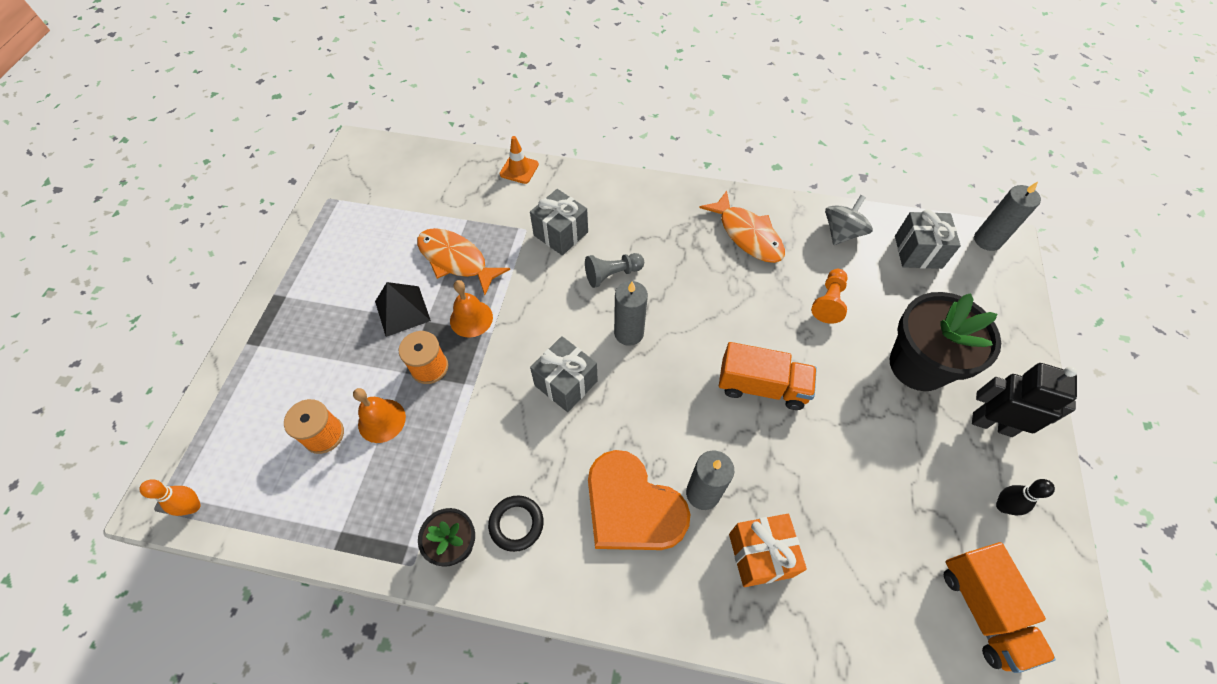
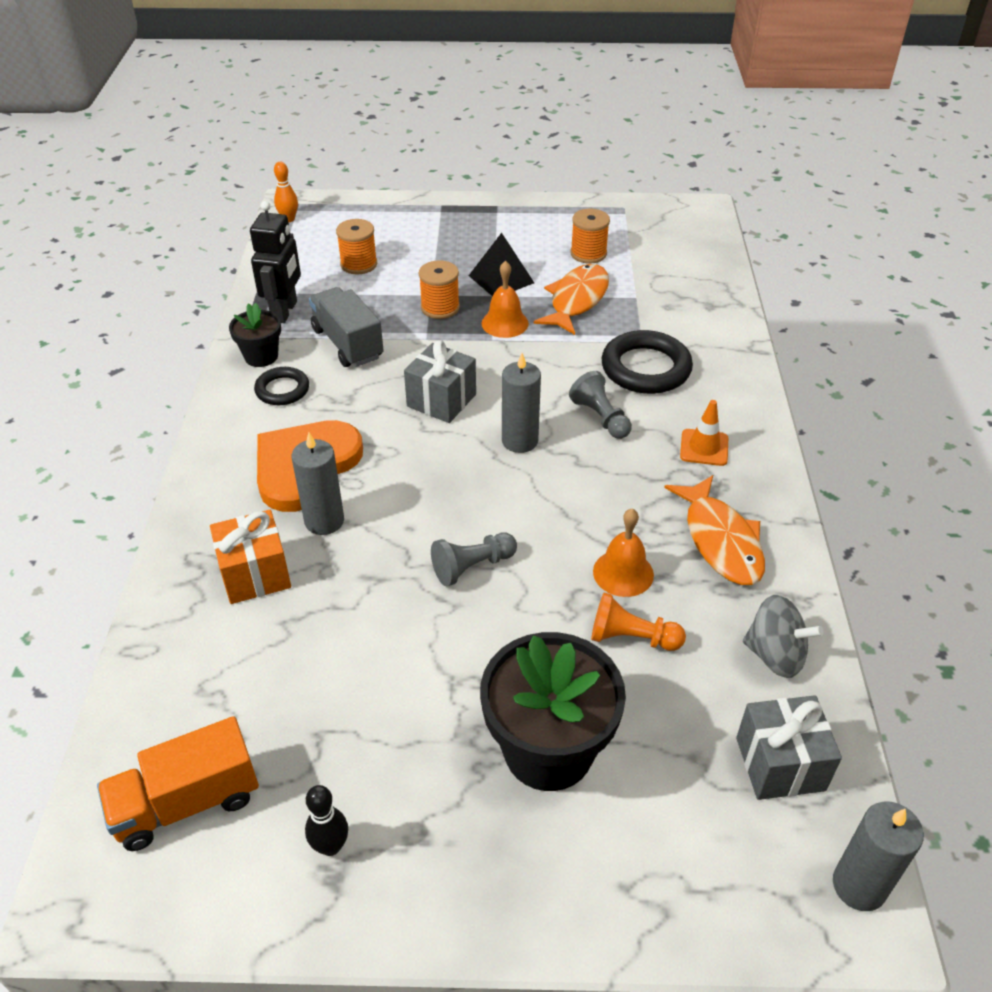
camera: 80 degrees right, 15 degrees down
(381, 420) = (378, 292): orange bell -> orange bell (623, 573)
(390, 238) = (588, 254): none -> orange spool
(460, 456) = (348, 343): none -> grey truck
(519, 169) = (731, 321): orange traffic cone -> orange traffic cone (704, 448)
(561, 234) = (646, 368): grey gift -> black ring
(747, 235) = (720, 540): orange fish -> orange fish turned 60 degrees counterclockwise
(761, 386) = (472, 567): orange truck -> grey pawn
(992, 424) = (464, 847): black robot -> black robot (285, 311)

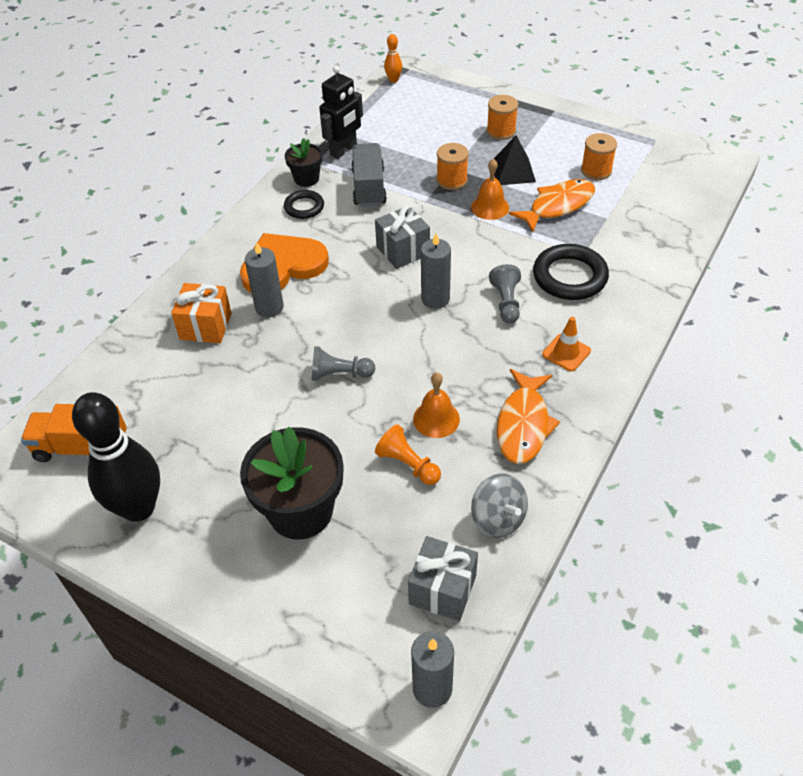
camera: 30 degrees right, 5 degrees up
(330, 846) = (138, 508): black bowling pin -> black bowling pin, size x2.36
(359, 264) = (418, 129): orange spool -> orange spool (501, 131)

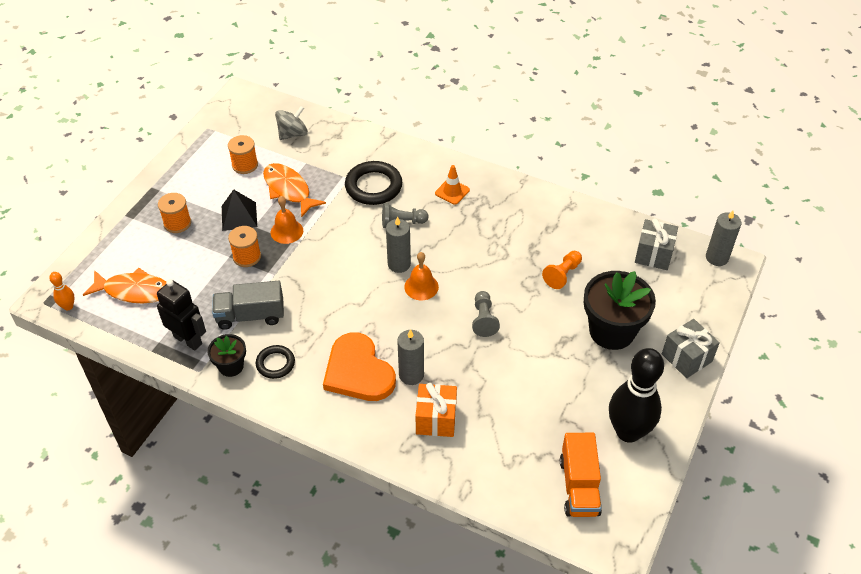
camera: 95 degrees left, 0 degrees up
(403, 250) = (340, 287): grey gift -> grey gift (686, 358)
(436, 419) = (520, 261): orange bell -> orange bell (421, 287)
(498, 519) = (597, 229): grey spinning top -> grey spinning top (293, 134)
(523, 424) = (519, 215): orange fish -> orange fish (134, 291)

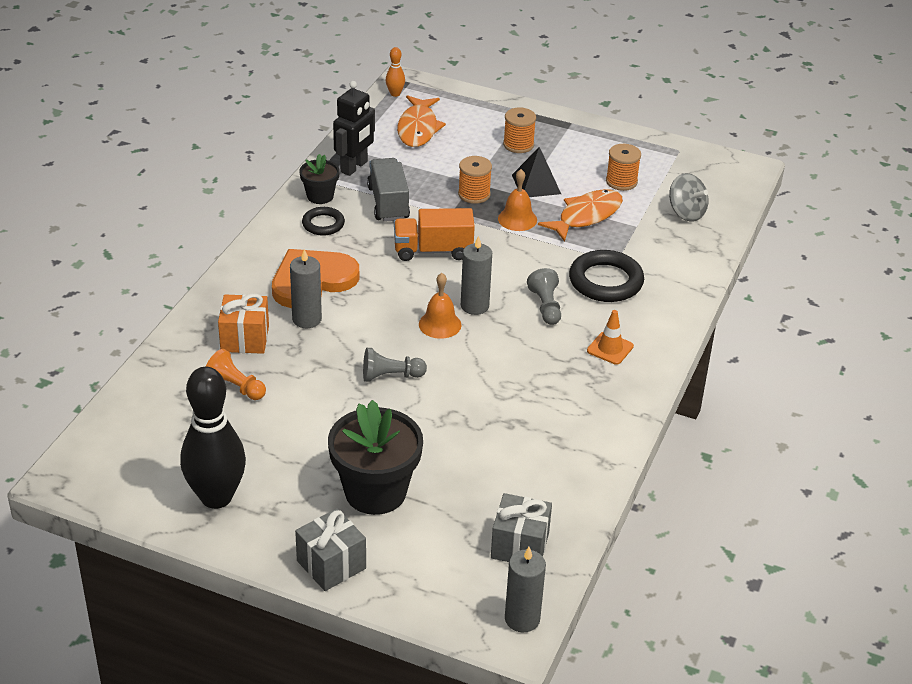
camera: 85 degrees right, 10 degrees down
(562, 275) = (471, 449): orange pawn -> orange pawn (235, 386)
(579, 486) = (145, 450): orange truck -> orange truck (433, 250)

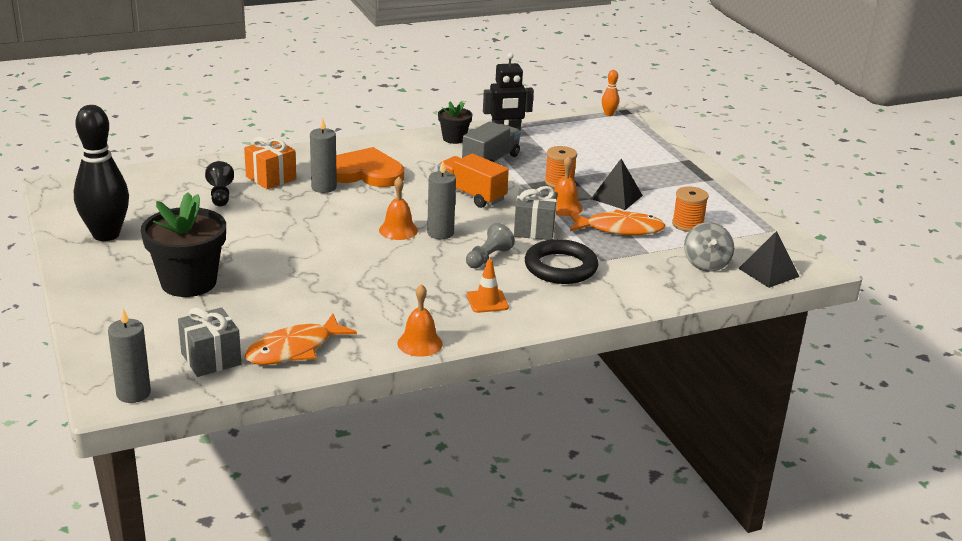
camera: 45 degrees right, 10 degrees down
(235, 386) = (220, 195): orange pawn -> black pawn
(323, 224) = (428, 151): black ring -> none
(331, 564) = (94, 299): grey gift -> grey gift (534, 229)
(390, 376) = (314, 237): grey pawn -> none
(418, 128) = (589, 136): orange fish -> orange fish (294, 349)
(518, 145) = (646, 173): orange spool -> none
(629, 419) = (420, 343): none -> orange bell
(731, 195) = (768, 272): none -> black pyramid

